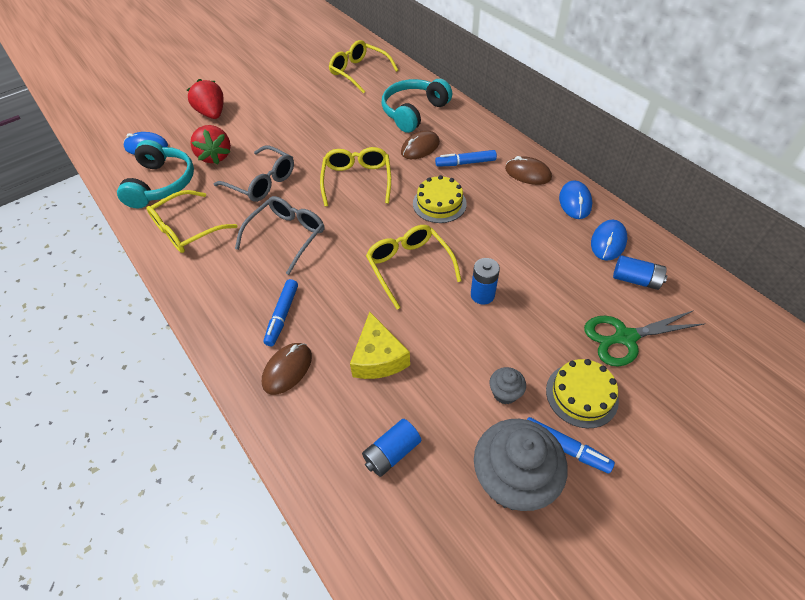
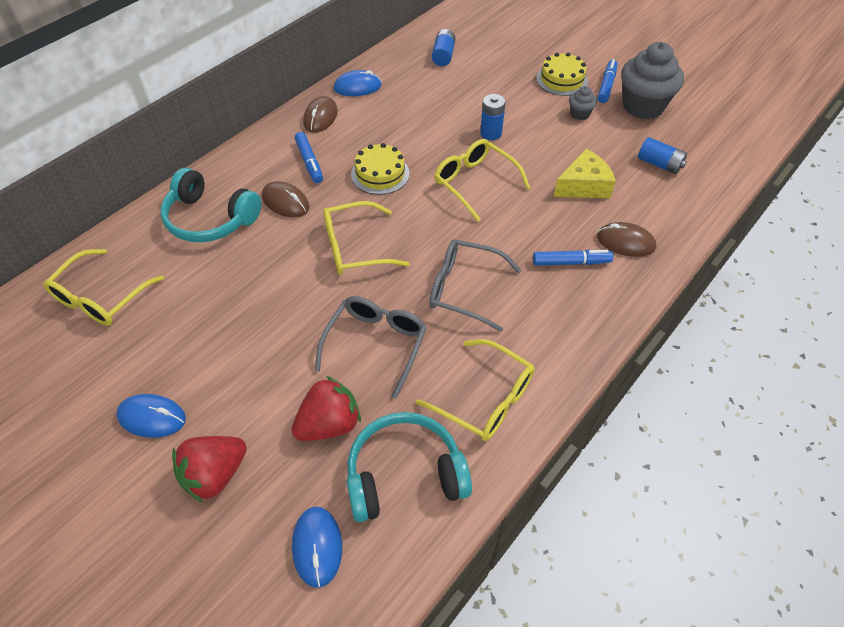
camera: 105 degrees left, 0 degrees up
(409, 266) = (474, 183): yellow glasses -> yellow glasses turned 90 degrees clockwise
(608, 242) = (405, 69): blue mouse -> blue mouse (152, 417)
(625, 337) = (502, 61): green scissors -> none

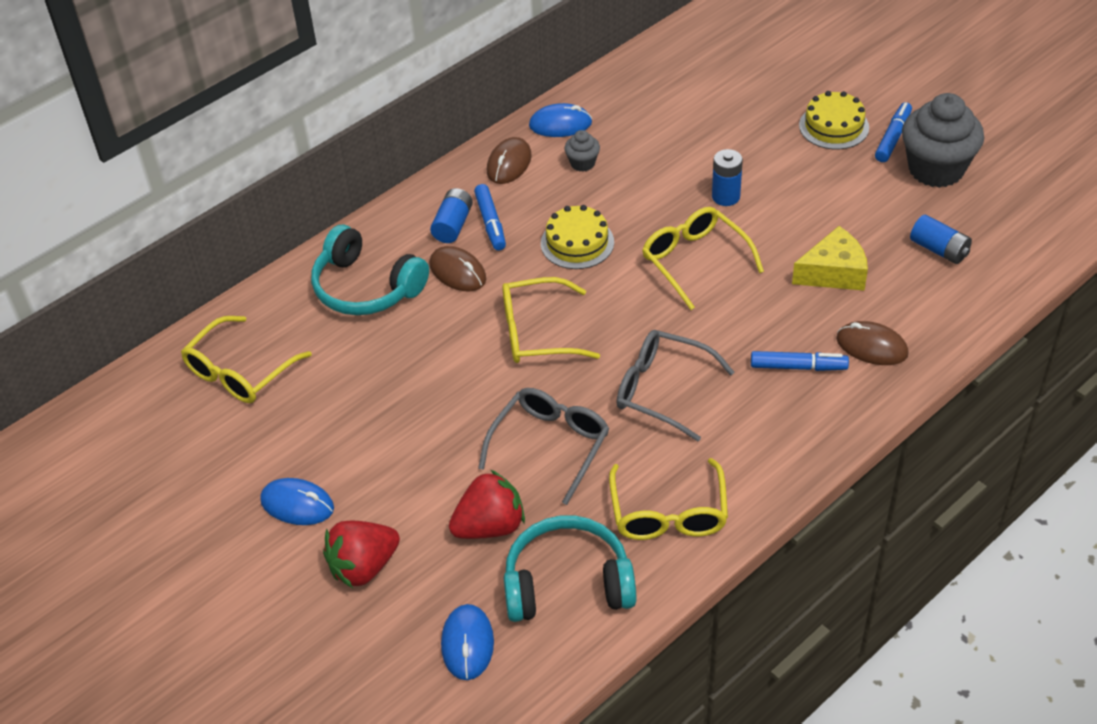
camera: 10 degrees right, 5 degrees down
(443, 56) = (679, 85): blue battery -> blue battery (453, 225)
(485, 399) = (668, 513): yellow glasses -> yellow glasses turned 45 degrees clockwise
(579, 114) = (848, 176): grey cupcake -> grey cupcake (582, 163)

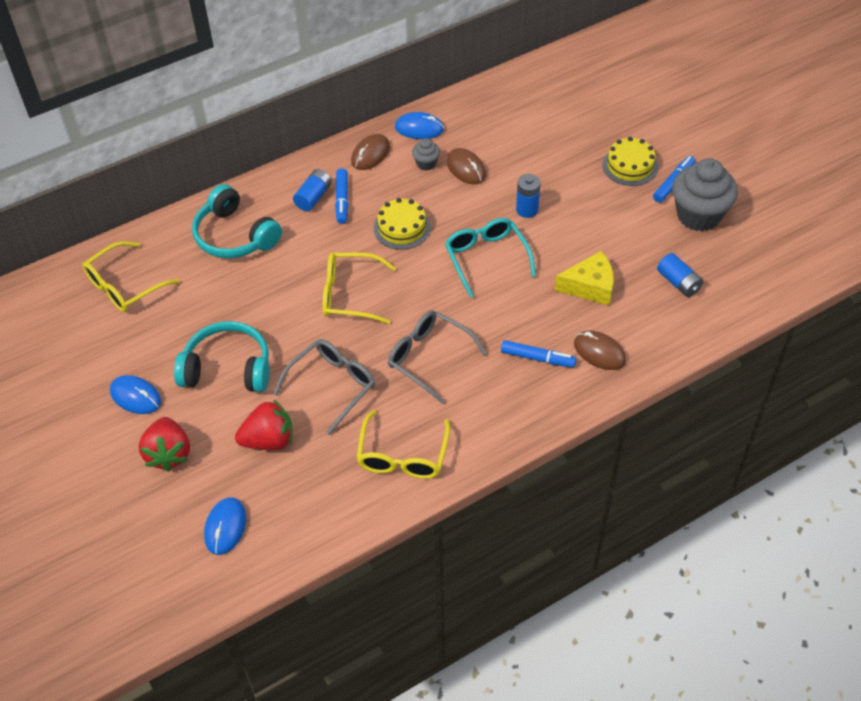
camera: 10 degrees right, 5 degrees up
(363, 567) = (169, 454): red strawberry -> red strawberry turned 75 degrees counterclockwise
(457, 272) = (305, 235): brown mouse -> brown mouse (466, 168)
(567, 583) = (311, 495): turquoise headphones -> turquoise headphones (228, 368)
(695, 261) = (486, 258): yellow glasses -> turquoise glasses

